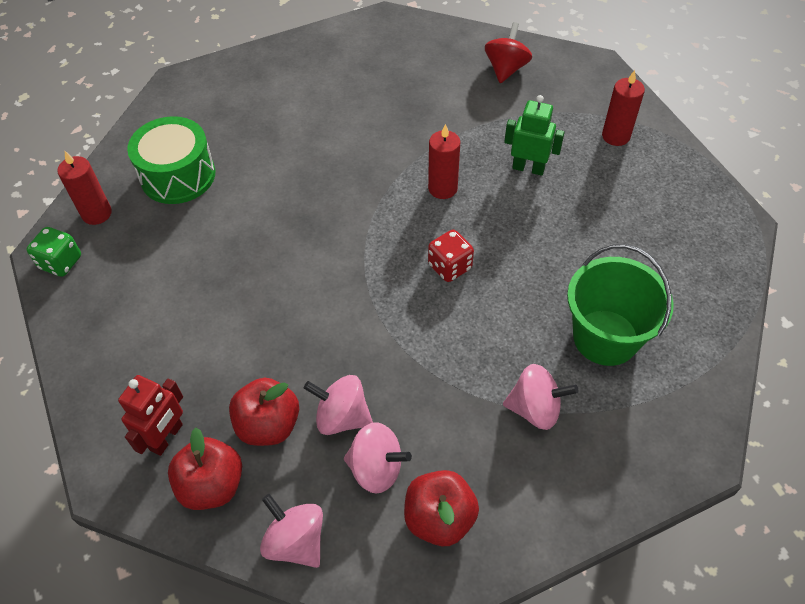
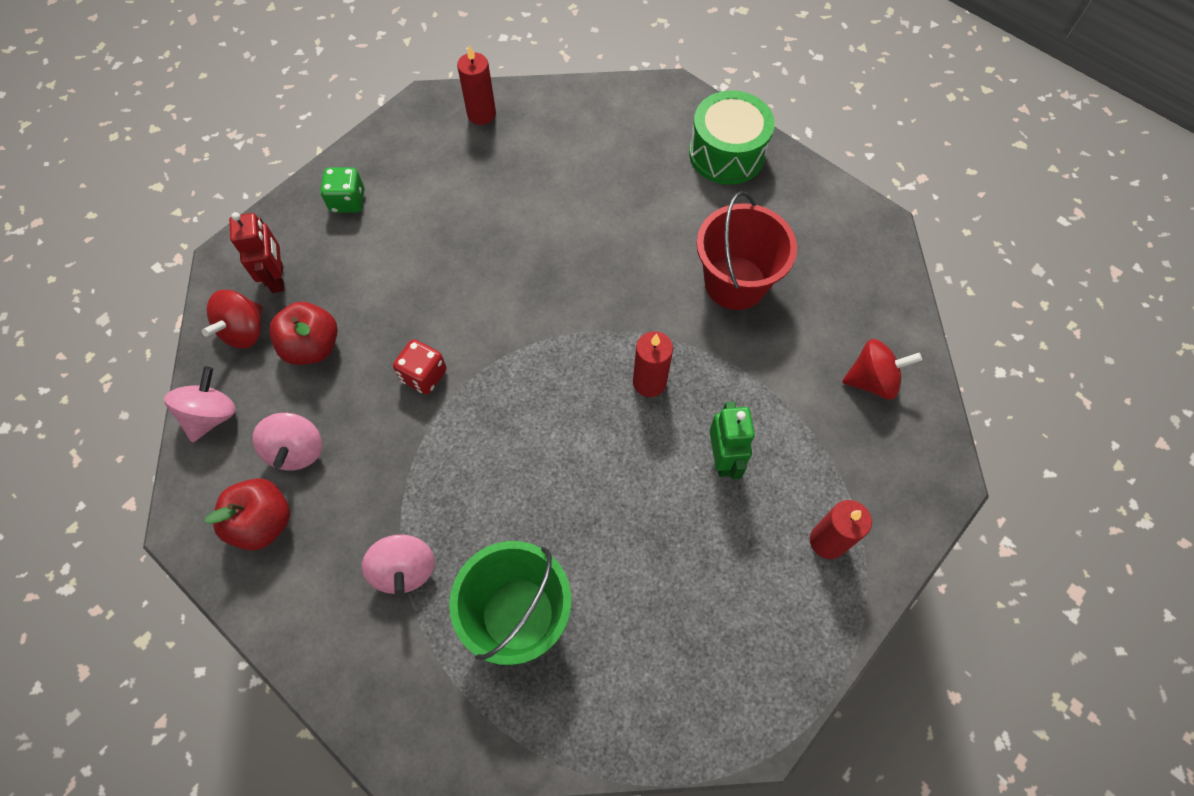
camera: 65 degrees right, 10 degrees up
(61, 262) = (419, 117): green dice -> green dice (348, 201)
(167, 437) = (278, 278): red robot -> red robot turned 105 degrees counterclockwise
(178, 175) = (553, 150): green drum -> green drum (727, 154)
(212, 485) = (244, 331): red apple -> red spinning top
(342, 417) = (339, 401): pink spinning top -> none
(385, 109) = (735, 283): none -> red bucket
(450, 267) = (547, 428): red dice -> red dice (424, 375)

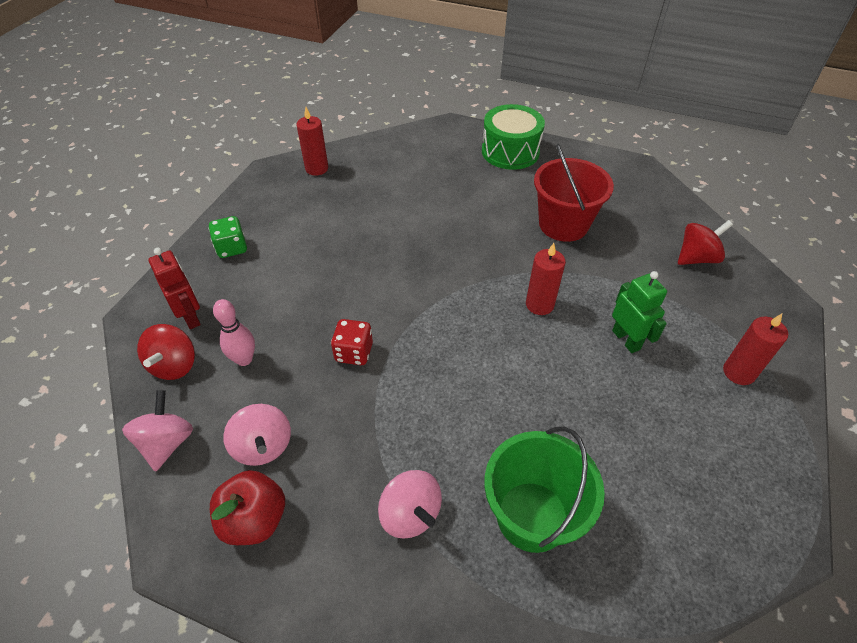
camera: 20 degrees left, 15 degrees down
(313, 347) = (244, 359): red apple -> pink bowling pin

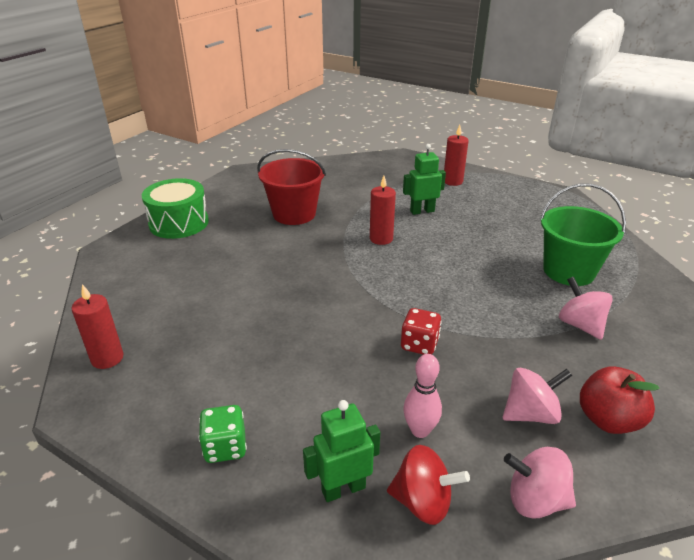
camera: 80 degrees left, 15 degrees down
(191, 317) = (343, 489): red robot -> green robot
(410, 514) = (580, 325): pink spinning top -> pink spinning top turned 90 degrees counterclockwise
(696, 258) = (352, 172): red spinning top -> none

